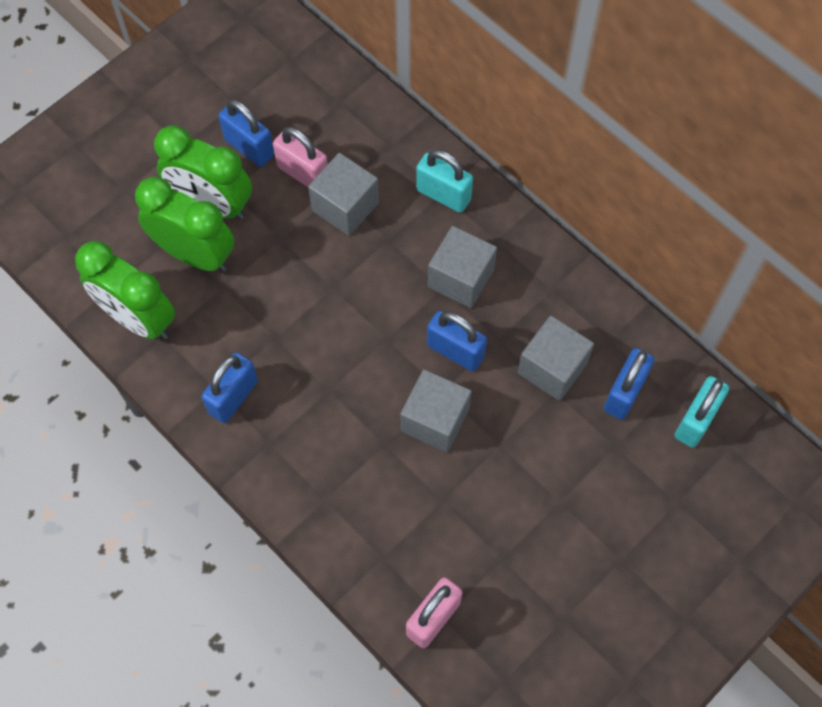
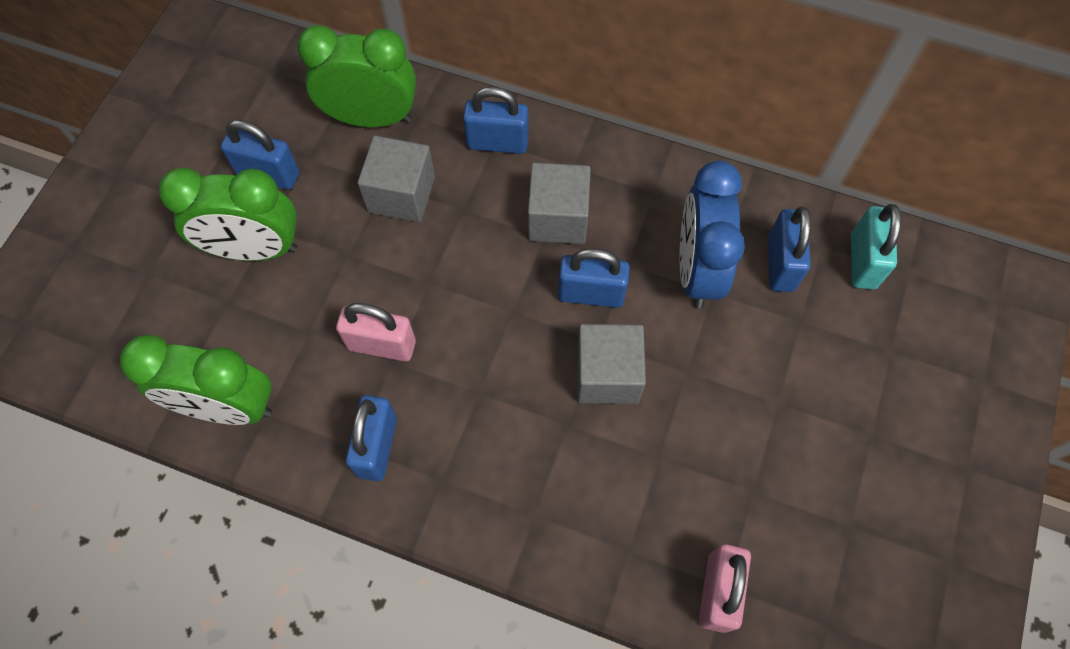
camera: 25 degrees left, 0 degrees up
(195, 254) = (260, 309): green clock -> green clock (371, 118)
(303, 173) = (340, 178): pink padlock -> pink padlock (381, 345)
(443, 195) = (497, 143): turquoise padlock -> blue padlock
(552, 368) = (697, 269): grey cube -> blue clock

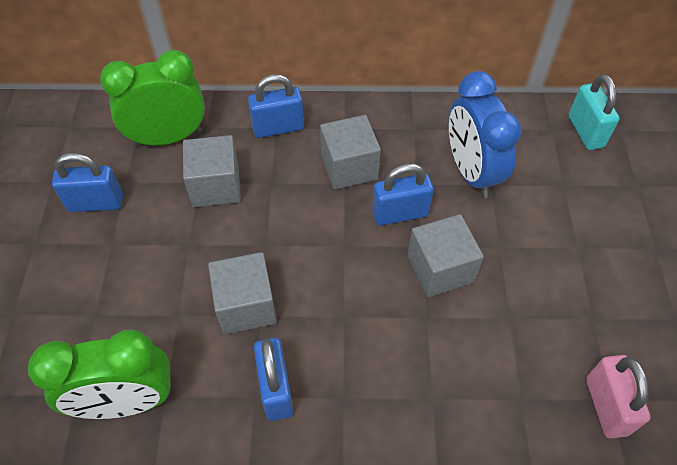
camera: 20 degrees left, 10 degrees down
(255, 249) = (105, 264): green clock -> none
(381, 345) = (246, 305): pink padlock -> grey cube
(780, 264) = (529, 150): blue padlock -> none

